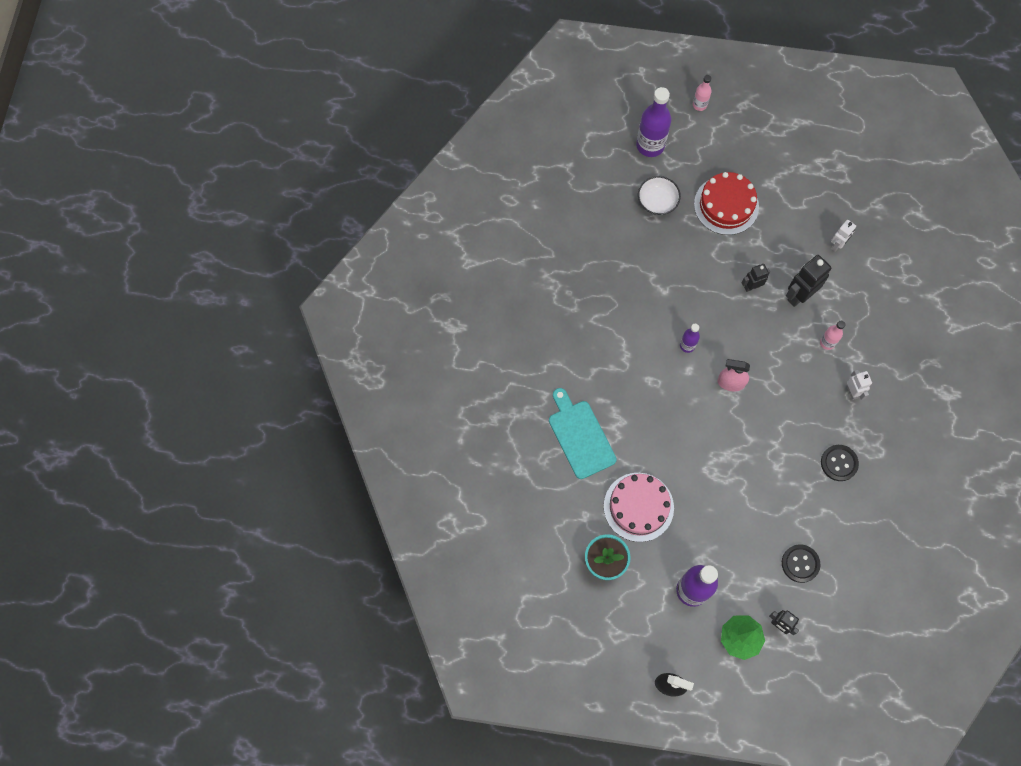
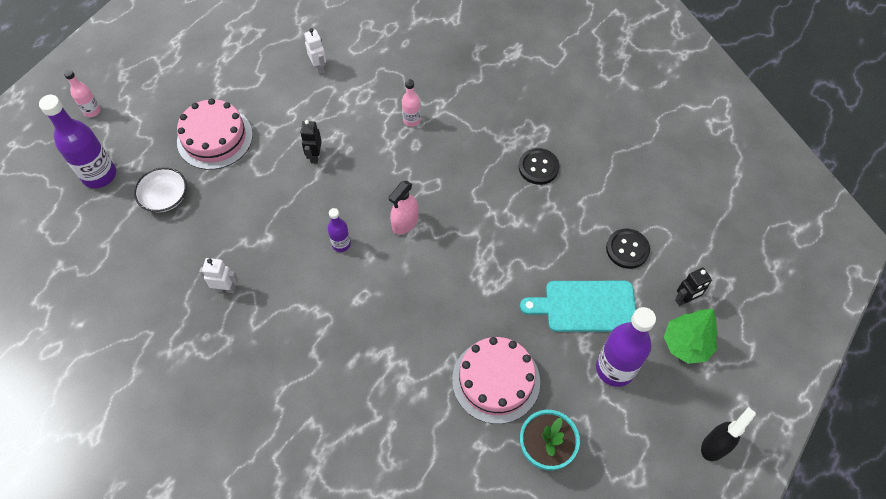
camera: 65 degrees left, 10 degrees down
(580, 436) = (382, 406): turquoise cutting board -> turquoise cutting board (586, 306)
(726, 205) = (215, 138): red cake -> pink cake
(799, 295) = (349, 121): black robot -> none
(852, 392) = (472, 123): white robot -> white robot (225, 288)

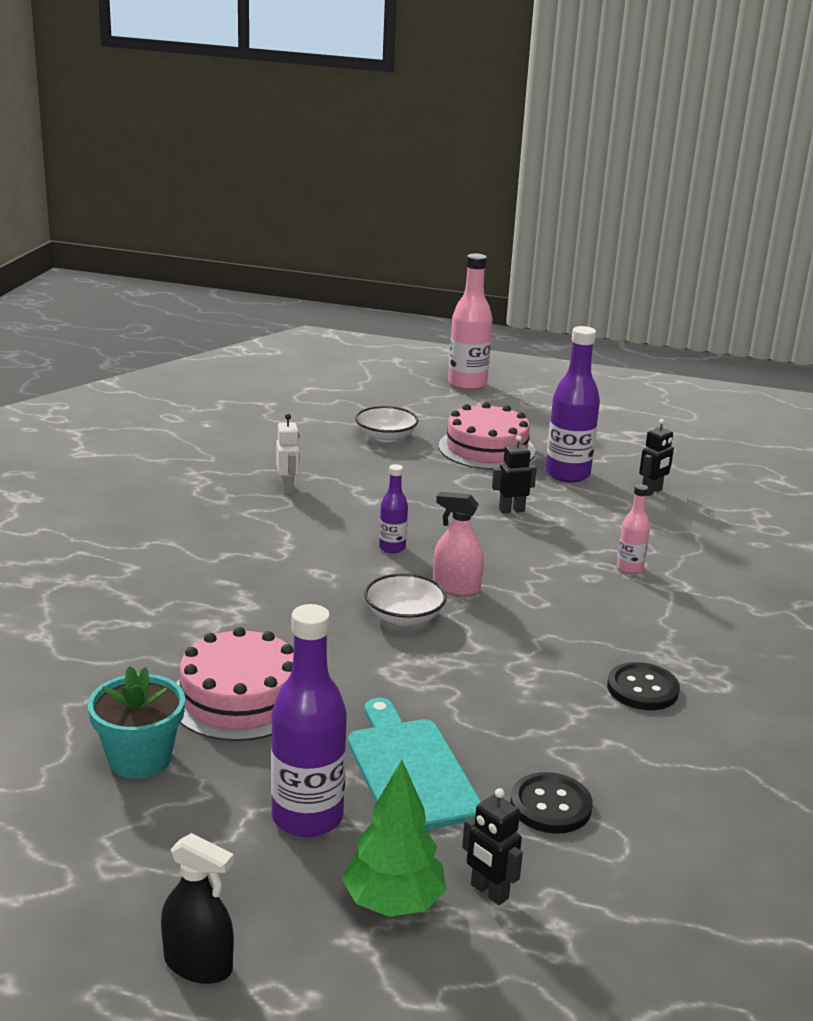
camera: 70 degrees right, 35 degrees down
(92, 111) = (467, 384): pink bottle -> pink bottle, size x1.92
(99, 175) = (390, 401): purple bottle -> purple bottle (567, 474)
(319, 67) = (651, 491): white robot -> black robot
(430, 263) = (404, 617): none -> white bowl

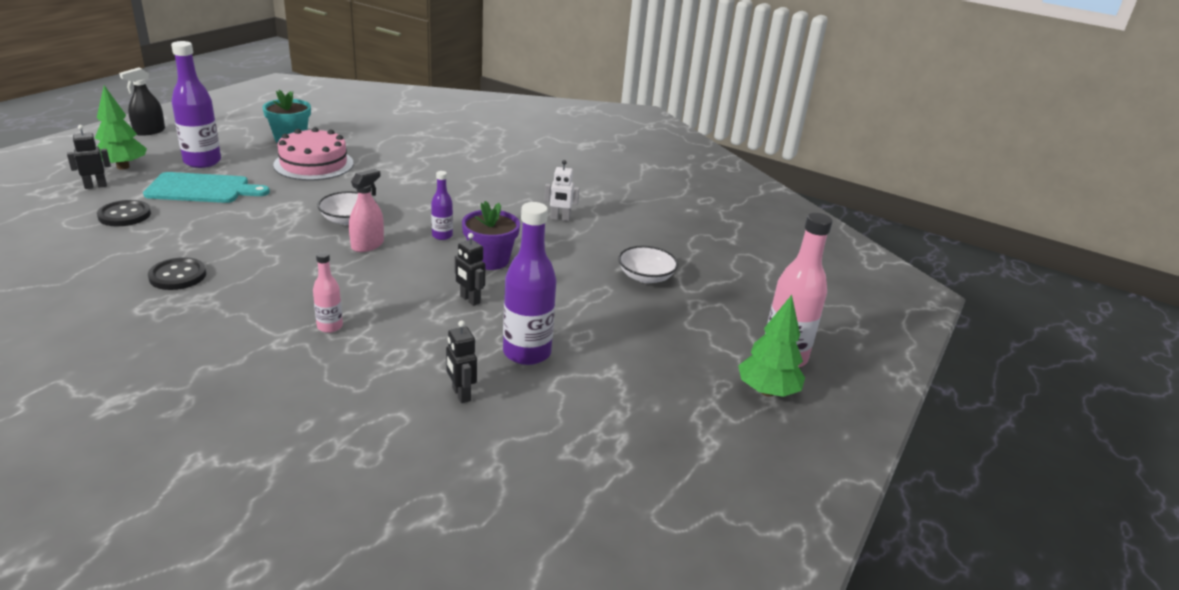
camera: 105 degrees right, 5 degrees up
(423, 512) = (490, 260): none -> purple flower pot
(486, 448) = (604, 322): pink cake -> none
(511, 510) = (469, 300): black robot -> black robot turned 135 degrees clockwise
(520, 389) = (767, 391): none -> green tree

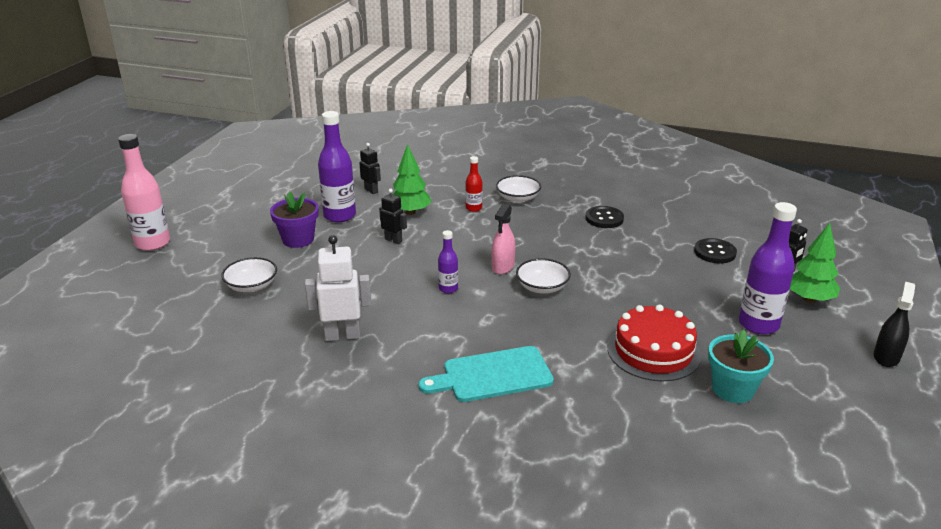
camera: 170 degrees right, 0 degrees up
(202, 189) = (703, 291): turquoise cutting board -> turquoise cutting board (493, 375)
(249, 331) = (518, 198): none -> white bowl
(314, 164) = (653, 351): pink cake -> red cake
(330, 326) = (473, 208): pink bottle -> red bottle
(490, 260) = (393, 274): purple flower pot -> purple flower pot (298, 239)
(560, 218) = (342, 335): white robot -> white robot, size x1.68
(767, 391) = (176, 221): green tree -> green tree (410, 212)

